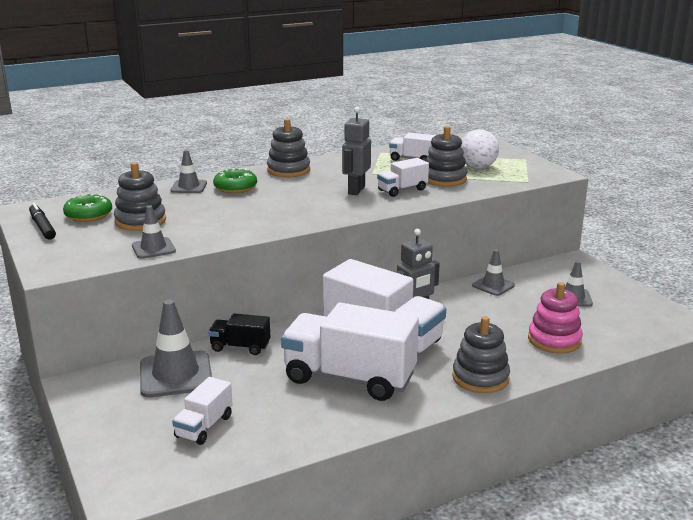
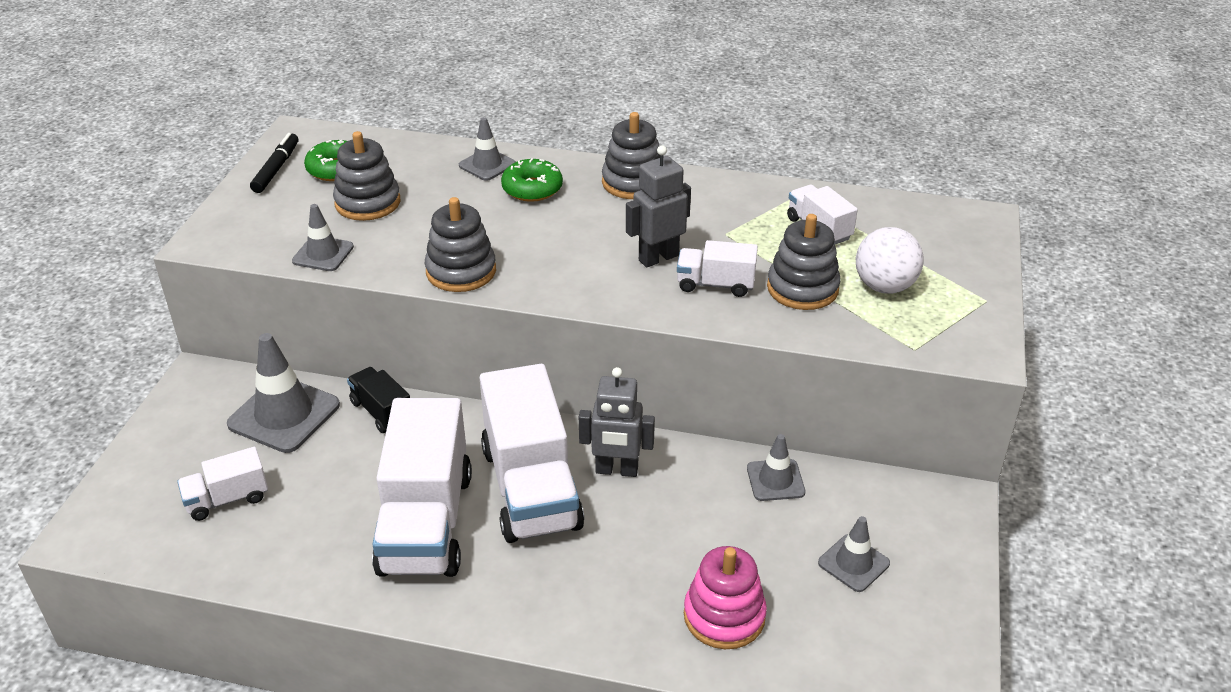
camera: 40 degrees right, 15 degrees up
(349, 378) = (426, 522): white truck -> white truck turned 150 degrees counterclockwise
(480, 378) = (556, 614): grey stacking toy -> grey stacking toy (461, 271)

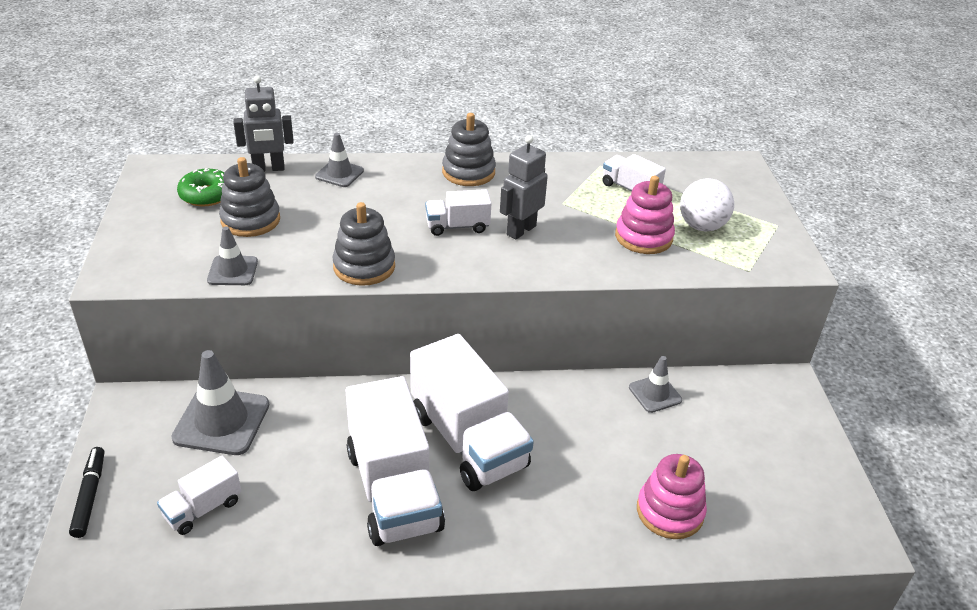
camera: 20 degrees left, 0 degrees up
(276, 169) = (150, 202): black marker -> black marker (90, 496)
(382, 412) = (310, 401): black truck -> none
(532, 189) = (388, 188): green donut -> none
(616, 470) = (530, 411): grey robot -> grey robot (268, 168)
(715, 284) = (576, 244): white truck -> white truck (457, 226)
(802, 288) = (643, 237): grey stacking toy -> pink stacking toy
(853, 563) = (742, 447): grey traffic cone -> none

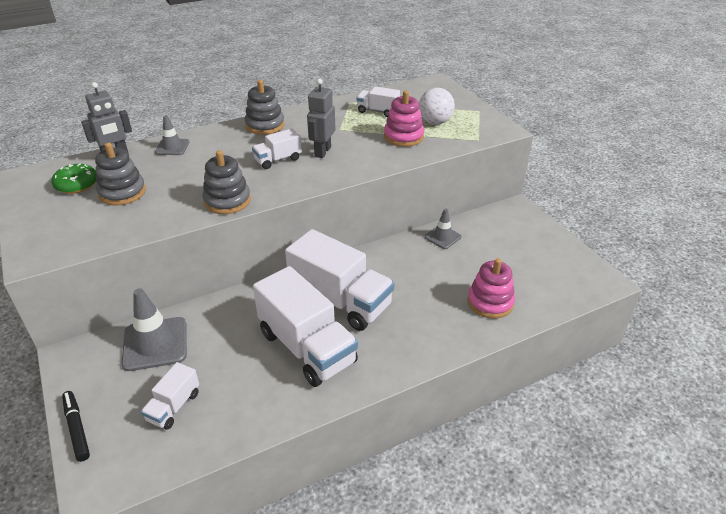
camera: 20 degrees left, 0 degrees up
(232, 271) = (129, 229): grey traffic cone -> none

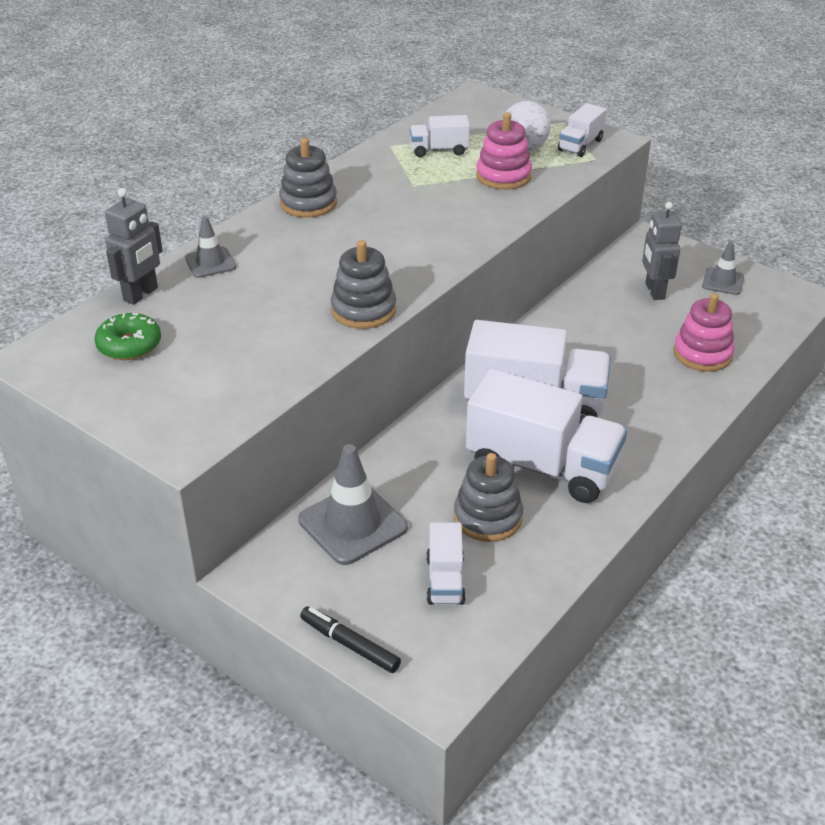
camera: 25 degrees left, 0 degrees up
(122, 192) = (209, 338): grey stacking toy -> grey stacking toy (487, 517)
(278, 160) = (374, 243): white truck -> white truck (580, 145)
(322, 152) = (421, 219): grey robot -> grey robot (654, 291)
(442, 237) = (591, 296): grey traffic cone -> grey traffic cone (723, 282)

